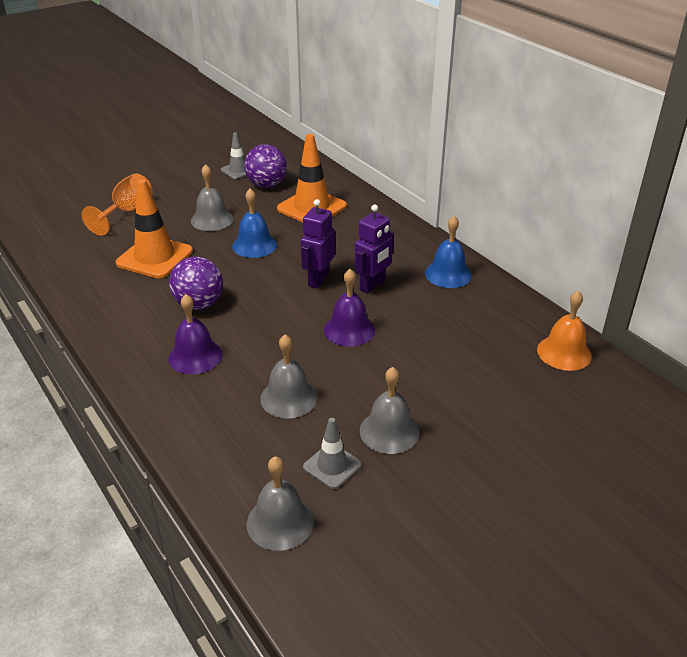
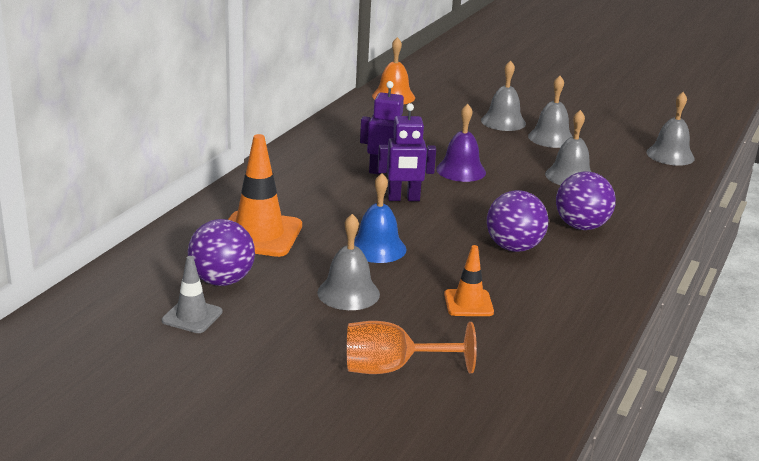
camera: 120 degrees left, 10 degrees down
(155, 257) = (468, 303): orange traffic cone -> orange traffic cone, size x0.56
(195, 356) = (581, 226): purple bell -> purple ball
(332, 466) = (606, 149): grey traffic cone -> none
(448, 274) = (329, 145): blue bell -> none
(454, 411) = (503, 122): none -> grey bell

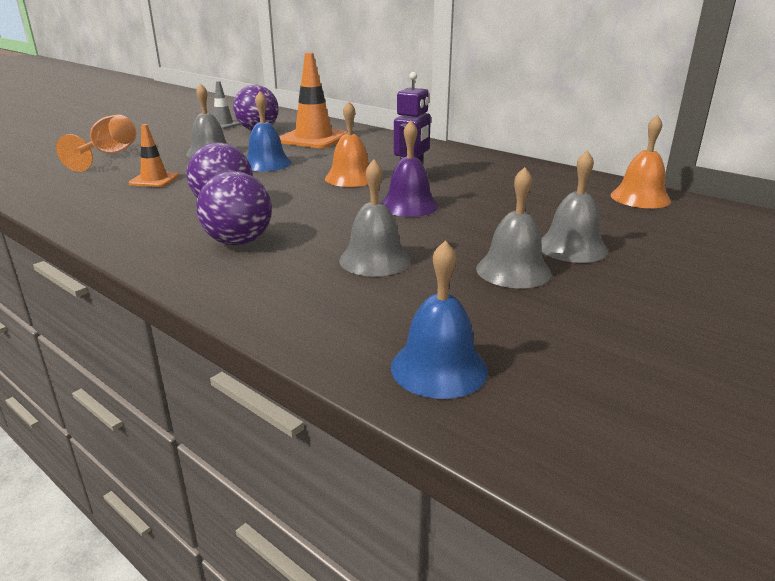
camera: 105 degrees right, 0 degrees up
(403, 199) = (351, 178): purple robot -> orange bell
(670, 155) = (439, 368): grey bell -> blue bell

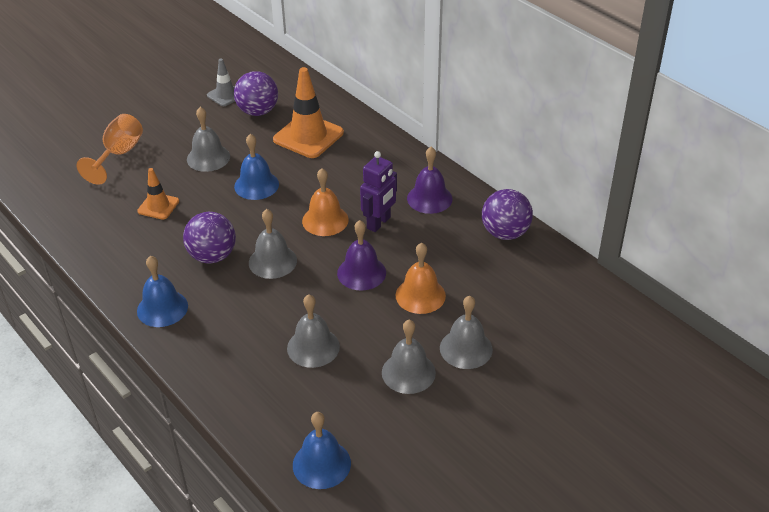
camera: 10 degrees right, 15 degrees up
(161, 244) = (162, 308): none -> blue bell
(238, 241) = (218, 311): purple ball -> purple ball (505, 233)
(299, 204) = (272, 261): none -> grey bell
(457, 161) = (429, 198): none -> purple bell
(640, 198) = (563, 281): orange bell -> orange bell (420, 295)

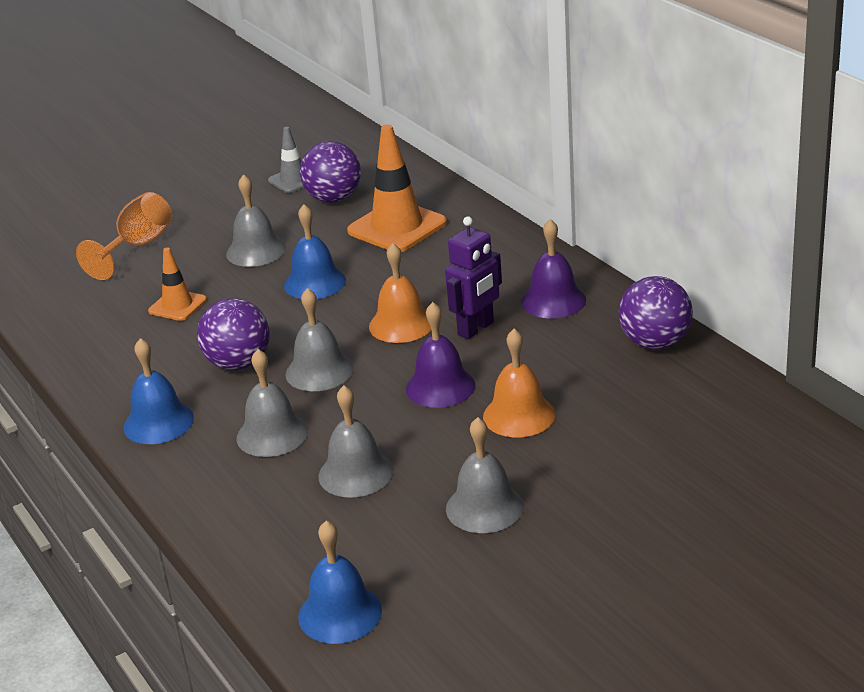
camera: 10 degrees right, 10 degrees down
(466, 348) = (573, 481): grey bell -> grey bell (272, 434)

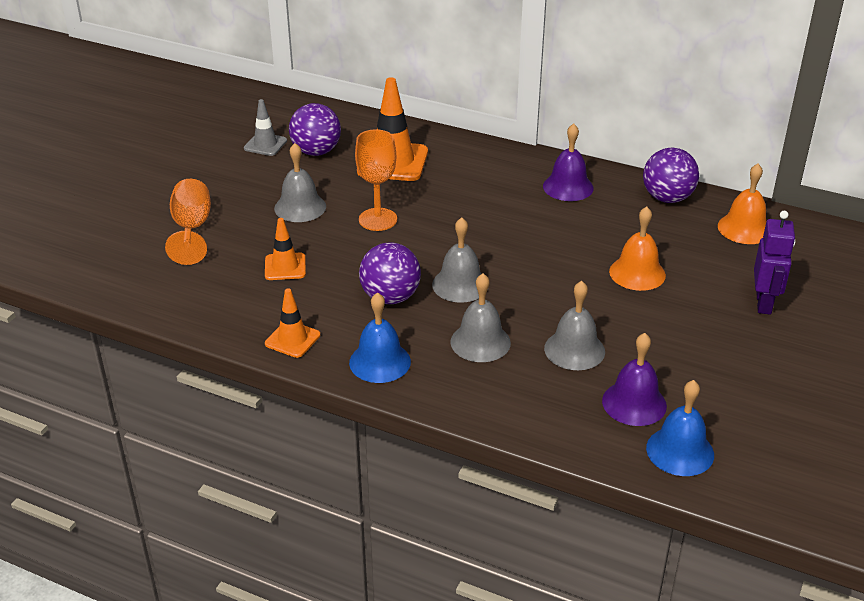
camera: 35 degrees left, 5 degrees up
(107, 376) = (292, 339): none -> orange traffic cone
(315, 283) = (378, 219): blue bell -> orange goblet
(401, 324) = (481, 233): orange bell -> orange bell (744, 228)
(440, 387) = (561, 269): purple bell -> purple bell (634, 403)
(476, 329) = (538, 221): purple robot -> purple robot (764, 303)
(484, 507) = (688, 343): grey bell -> none

